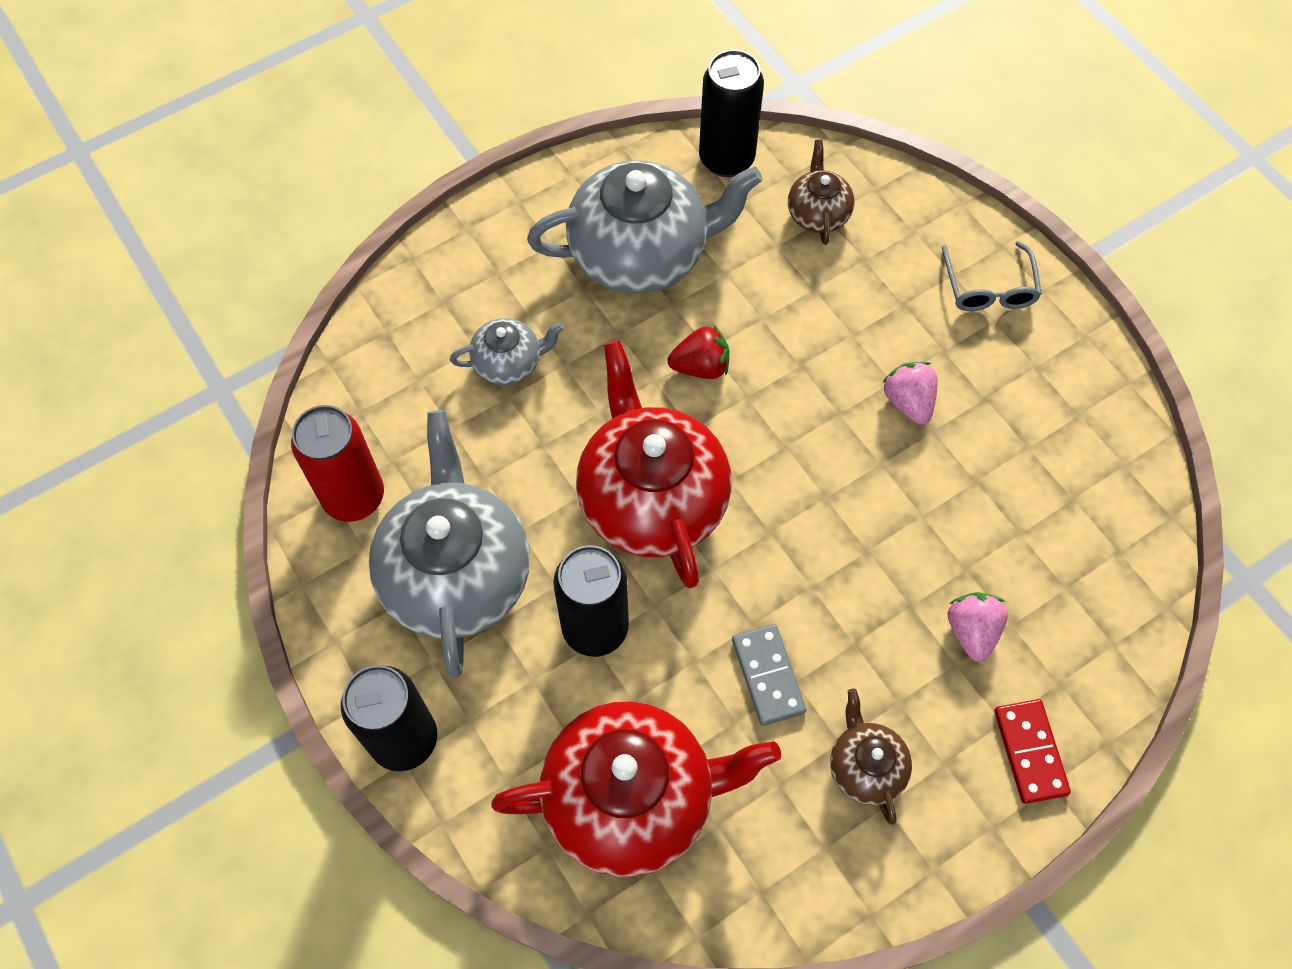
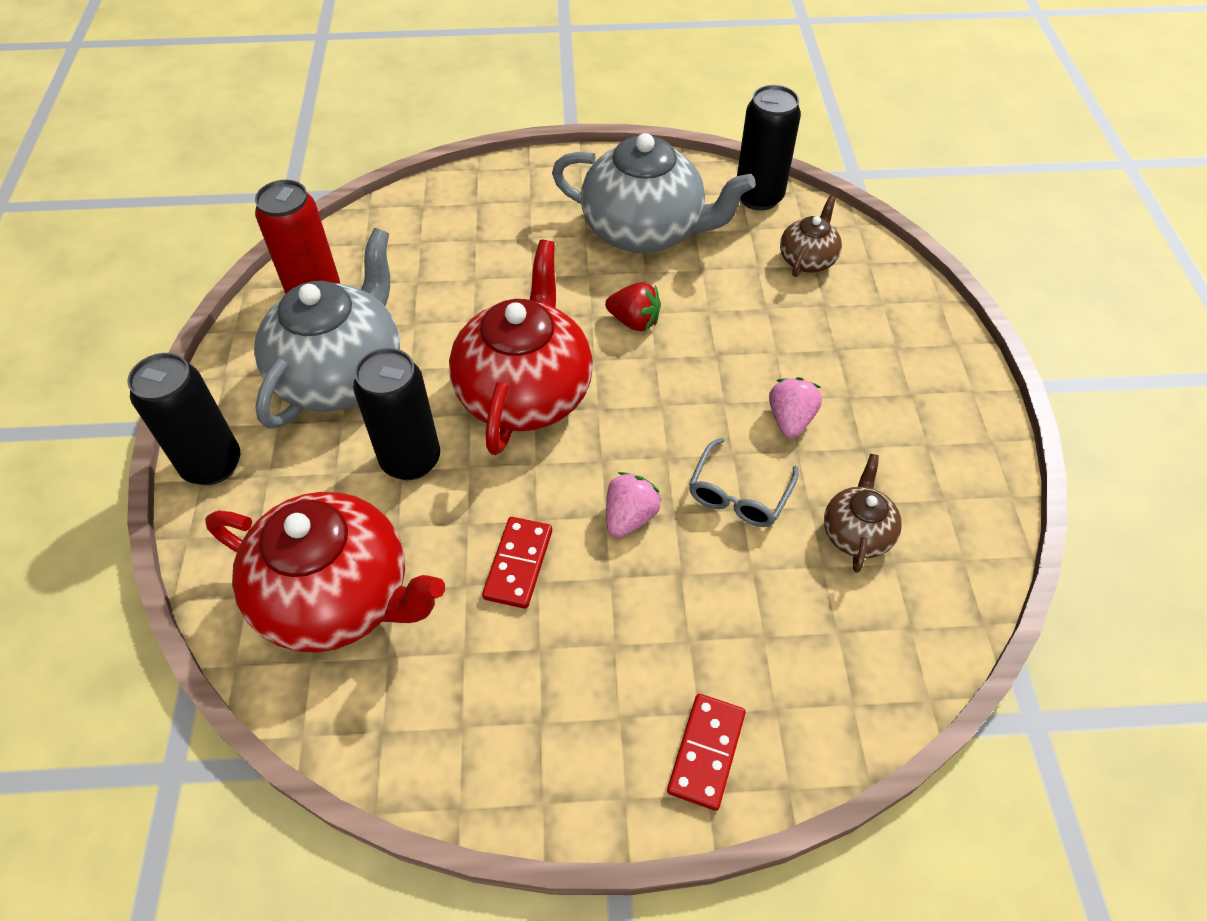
camera: 30 degrees right, 10 degrees down
(509, 363) = (492, 258): grey teapot -> none
(768, 675) = (518, 564): grey domino -> red domino
(865, 767) = (546, 680): brown teapot -> brown teapot (856, 533)
(971, 631) = (722, 621): pink strawberry -> pink strawberry (630, 517)
(989, 287) = (922, 368): grey glasses -> grey glasses (739, 493)

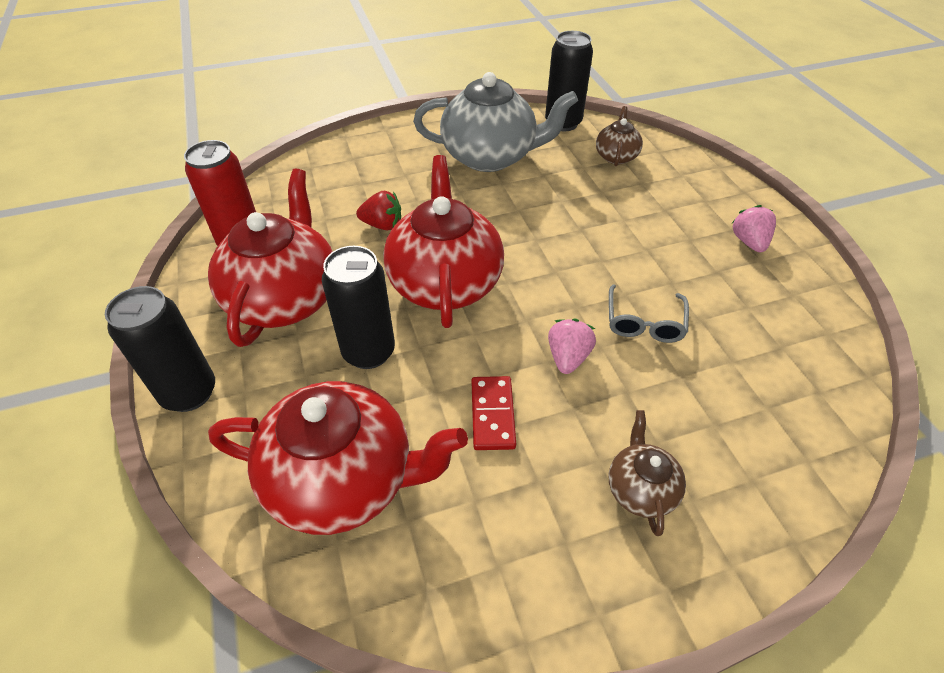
camera: 15 degrees left, 5 degrees down
(341, 375) = (285, 298): grey teapot -> red teapot
(634, 321) = (509, 217): red strawberry -> red strawberry (382, 225)
(706, 752) = (715, 531): red domino -> none
(790, 420) = (656, 262): pink strawberry -> pink strawberry (749, 242)
(856, 533) = (744, 332): brown teapot -> brown teapot (640, 489)

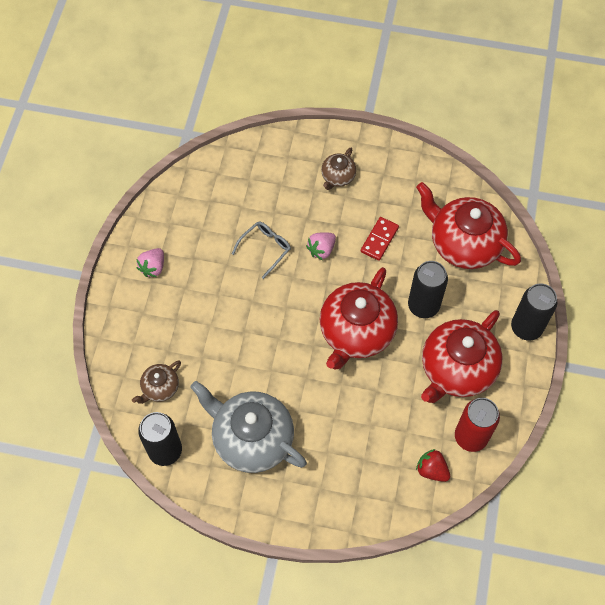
camera: 150 degrees left, 15 degrees up
(382, 225) = (370, 404): red strawberry -> red strawberry (432, 470)

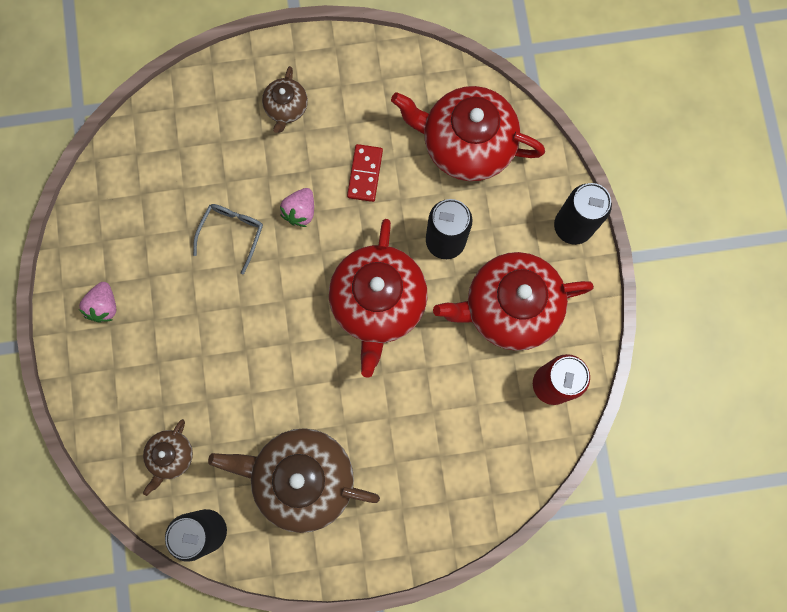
camera: 20 degrees left, 15 degrees up
(251, 439) = (302, 478): grey teapot -> brown teapot
(432, 470) = (521, 440): red strawberry -> none
(456, 369) = (509, 307): red teapot -> red teapot turned 60 degrees clockwise

